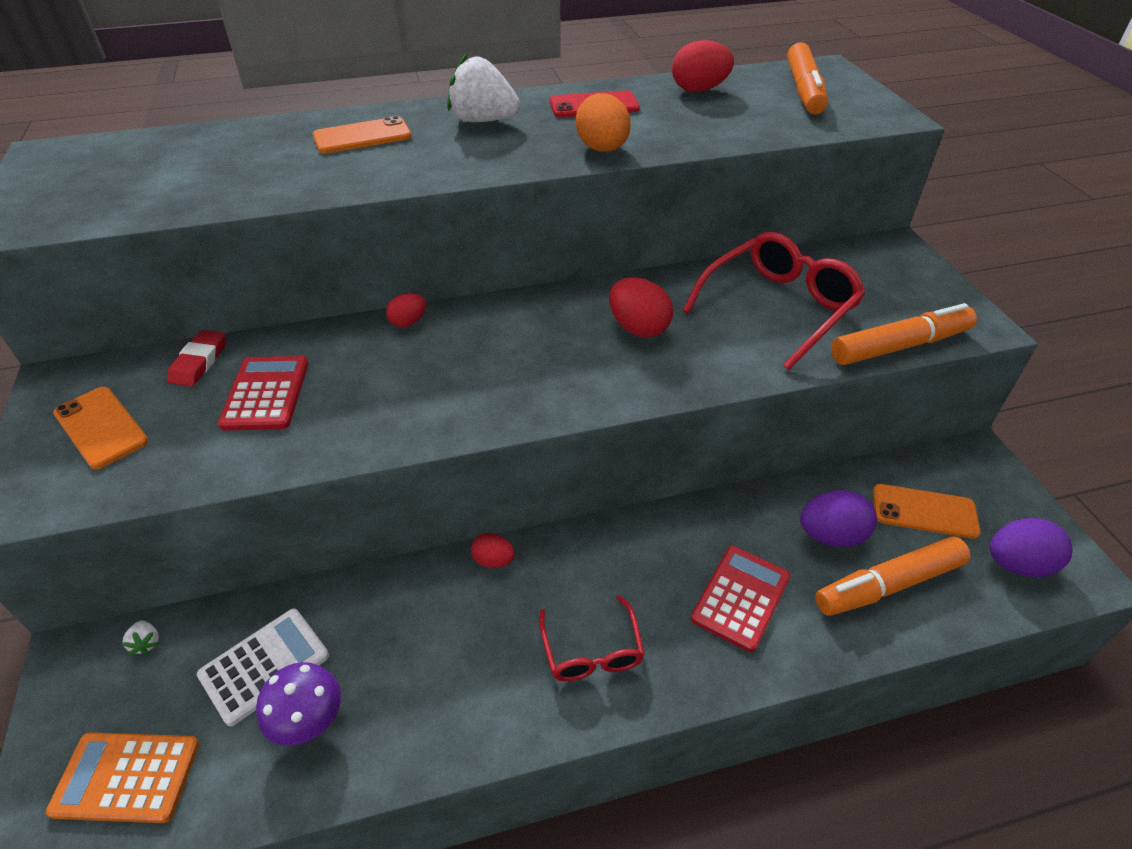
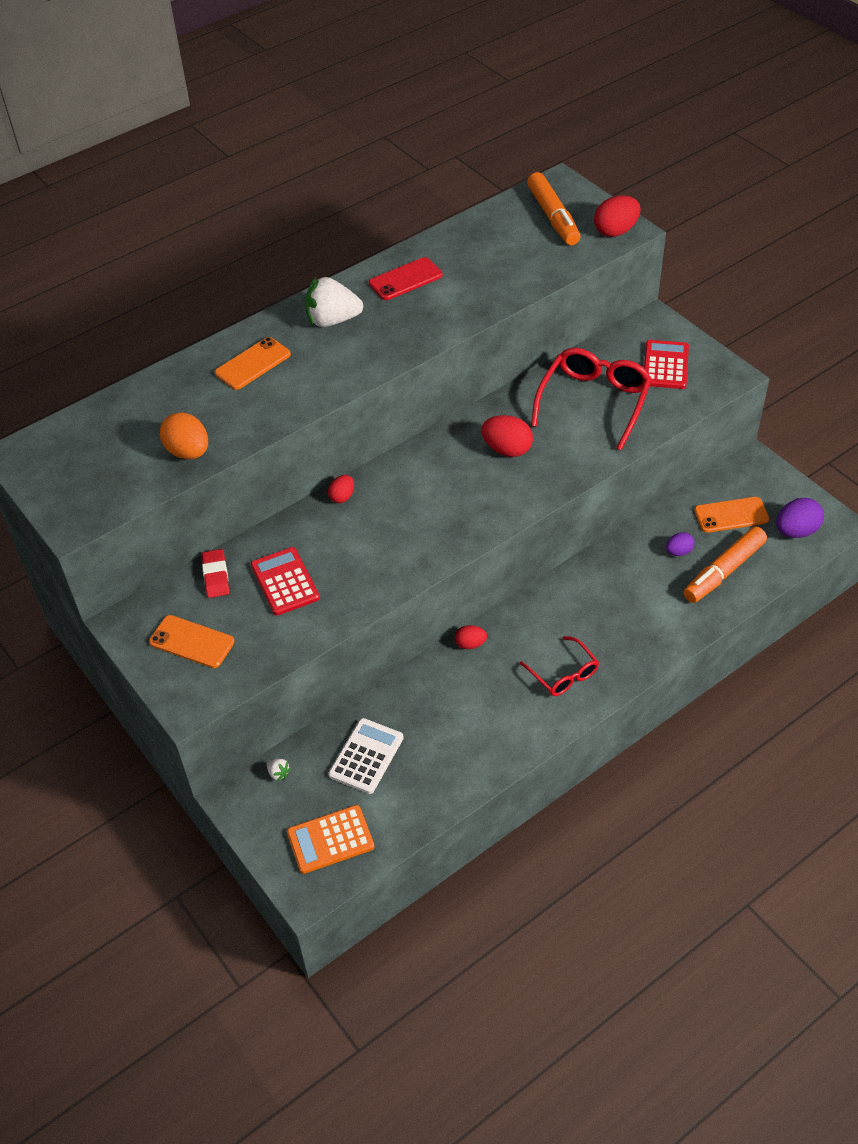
camera: 20 degrees left, 5 degrees up
(309, 722) = (418, 773): purple mushroom -> none
(602, 149) = (439, 324): orange egg -> orange egg (188, 452)
(699, 90) = (475, 238): red egg -> red egg (615, 231)
(740, 598) = (638, 611): red calculator -> red calculator (665, 365)
(831, 535) = (678, 552): purple egg -> purple egg, size x0.59
(899, 346) = (684, 408): orange marker -> none

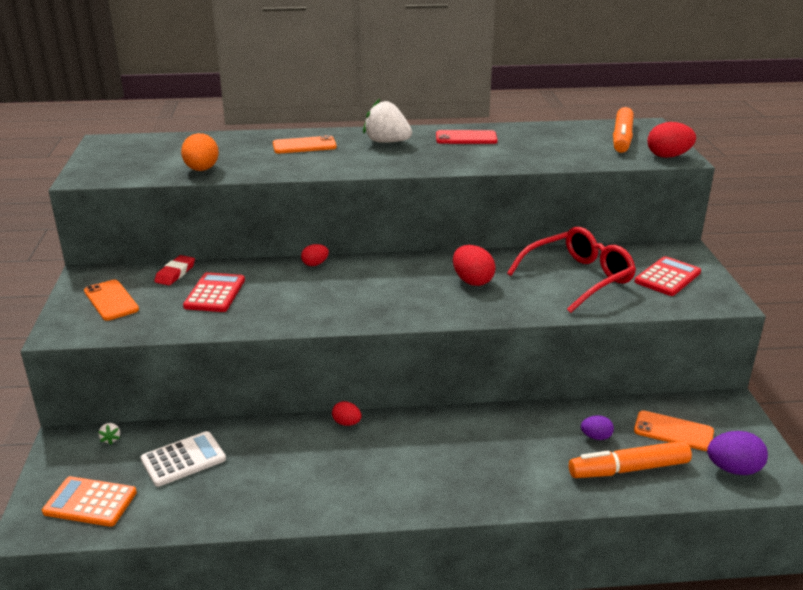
camera: 30 degrees right, 20 degrees down
(563, 674) = (402, 479): red glasses -> none

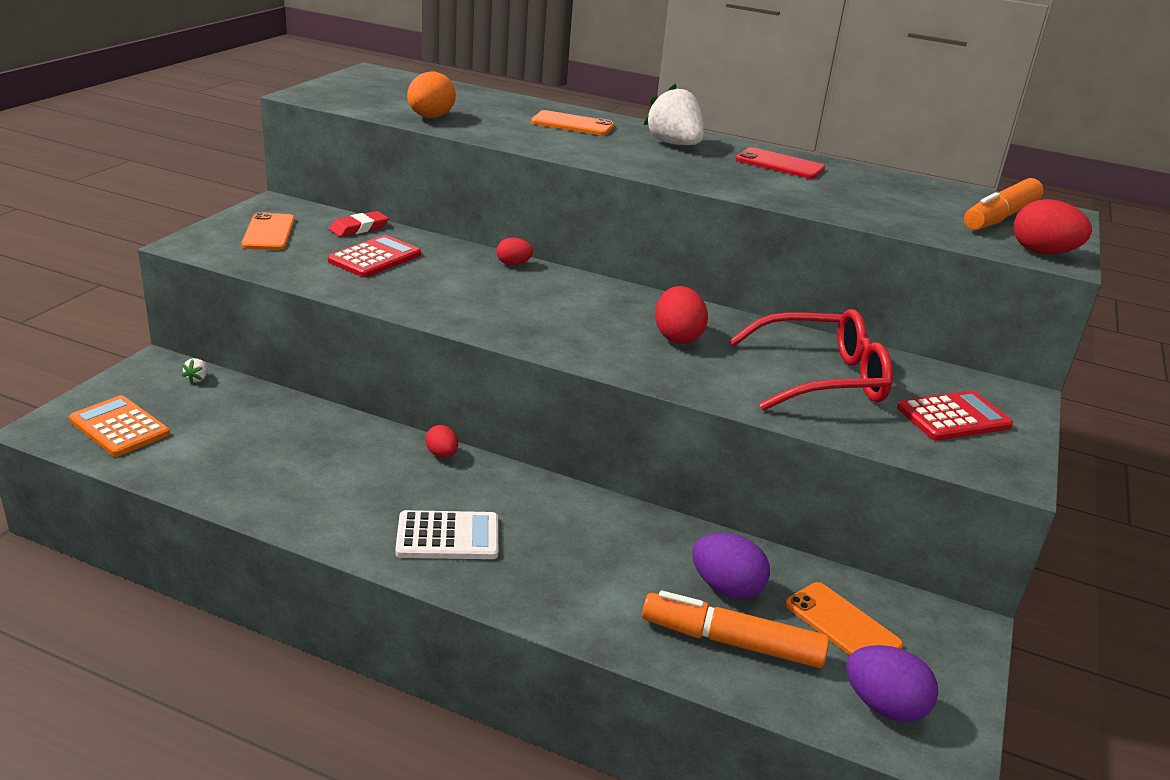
camera: 25 degrees right, 0 degrees up
(183, 459) = (242, 423): white calculator -> white calculator (448, 536)
(596, 437) = (726, 588): purple egg -> purple egg, size x1.69

